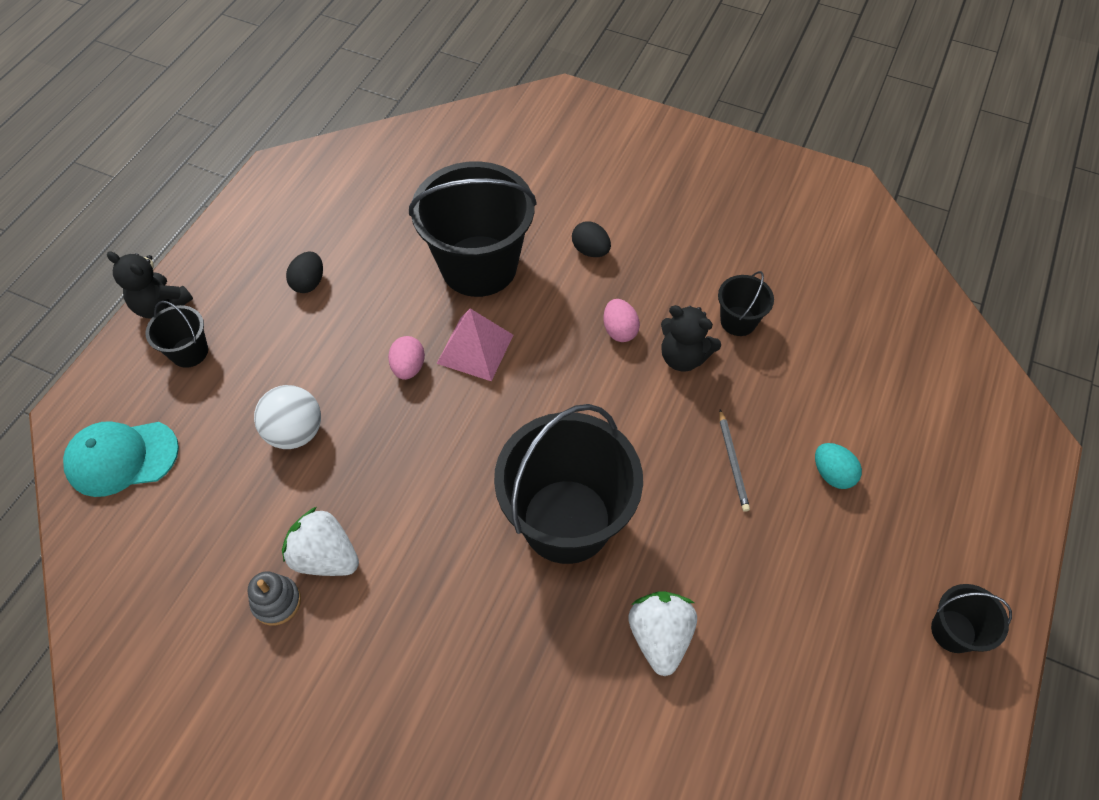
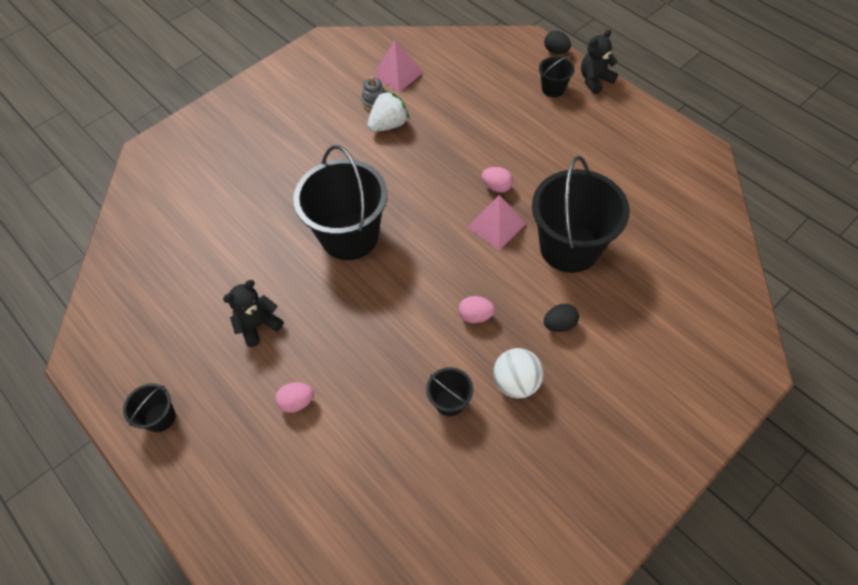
camera: 115 degrees right, 0 degrees up
(122, 458) = (491, 55): turquoise cap -> none
(195, 591) = (398, 74): none -> pink pyramid
(295, 432) = (473, 126): white ball -> white ball (516, 382)
(309, 282) = (588, 151): black egg -> black egg (556, 51)
(659, 636) = (257, 256): white strawberry -> none
(683, 357) = (434, 348): black teddy bear -> black teddy bear (258, 325)
(733, 462) = (339, 343): grey pencil -> none
(832, 474) = (297, 402): turquoise egg -> pink egg

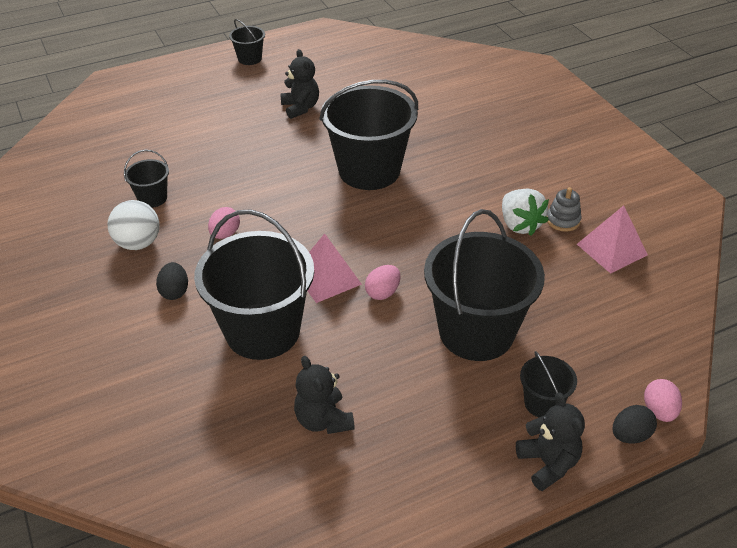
camera: 105 degrees right, 15 degrees down
(297, 402) = (215, 118): pink egg -> pink egg (659, 411)
(510, 128) = (476, 332): none -> black bucket
(625, 187) = (323, 420): none -> black teddy bear

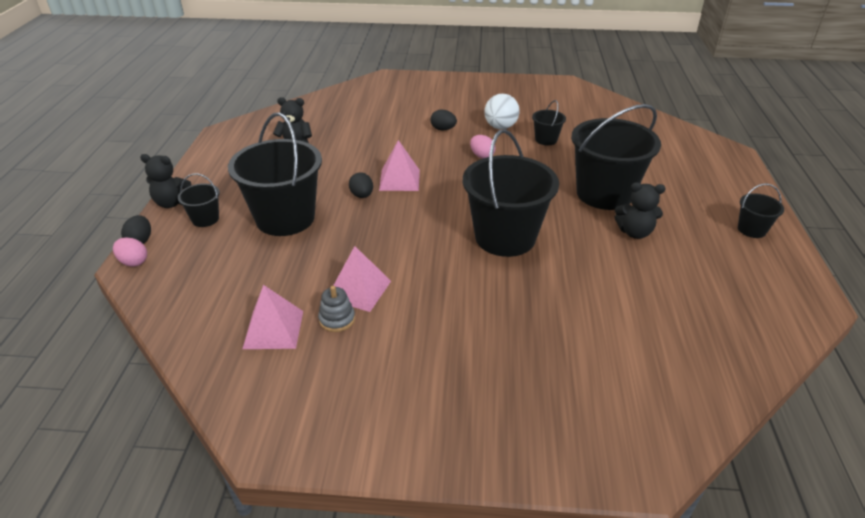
camera: 120 degrees right, 5 degrees down
(262, 331) = (379, 147): black bucket -> black bucket (604, 194)
(382, 292) = (362, 195): pink egg -> black egg
(520, 225) = (359, 290): white strawberry -> pink pyramid

